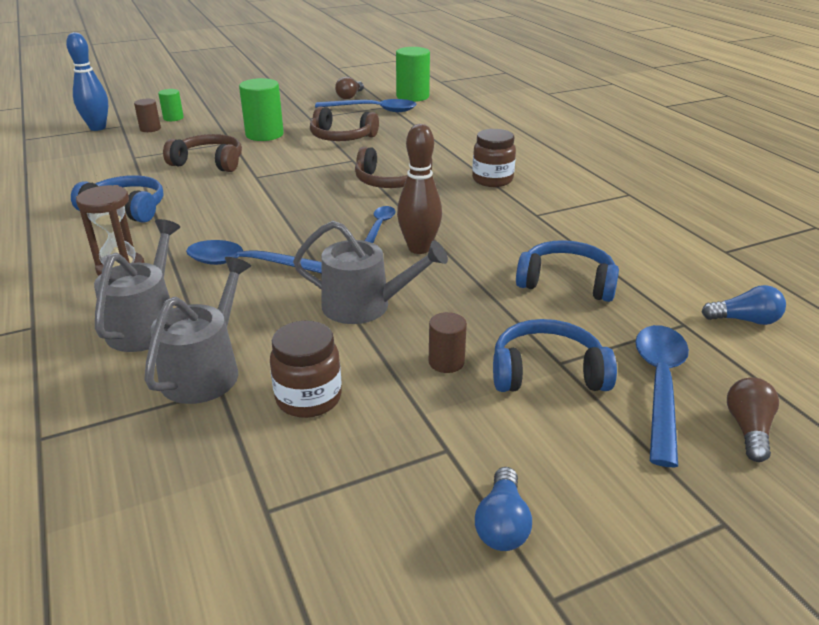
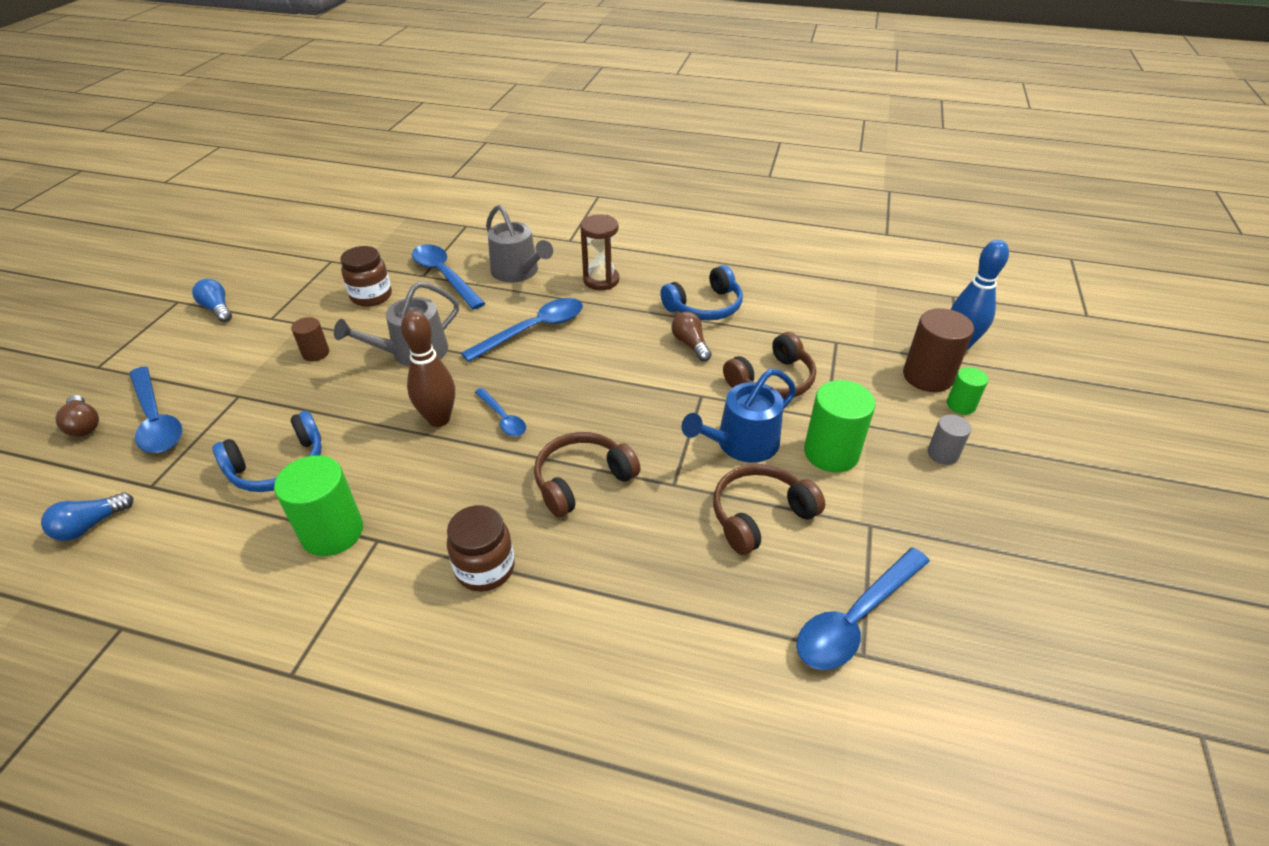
camera: 130 degrees right, 10 degrees up
(150, 129) = (927, 376): brown cylinder -> brown cylinder, size x1.81
(205, 371) = (444, 276): grey watering can -> blue spoon
(228, 115) = (942, 454): none -> grey cylinder
(289, 154) = (742, 444): none -> blue watering can
(350, 96) = (956, 632): brown light bulb -> brown light bulb (690, 344)
(412, 96) = (897, 729): green cylinder -> green cylinder (332, 532)
(547, 372) = (243, 384): blue headphones -> none

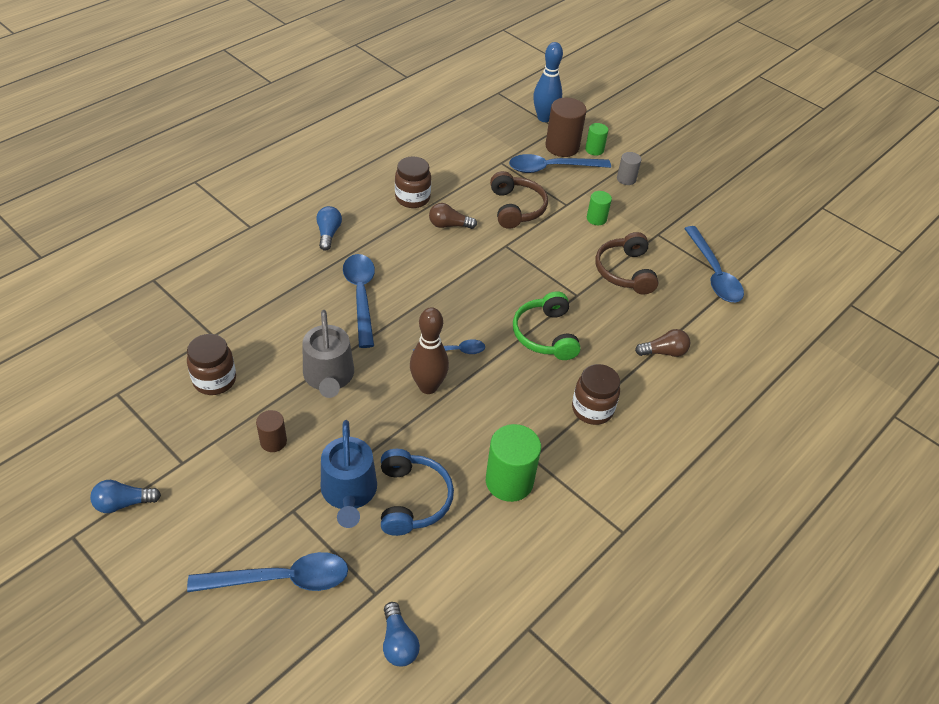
camera: 65 degrees left, 5 degrees up
(84, 425) = (243, 641): brown light bulb -> brown light bulb (664, 352)
(444, 276) = (228, 322): blue spoon -> blue spoon (551, 168)
(518, 272) = (268, 274): grey watering can -> none
(582, 480) = (545, 335): brown headphones -> green headphones
(601, 280) = (328, 234): brown hourglass -> blue light bulb
(705, 307) = (412, 198): blue headphones -> brown jar
(742, 444) = (563, 250): blue watering can -> blue watering can (349, 492)
(831, 453) = (596, 218): green cylinder -> green cylinder, size x0.55

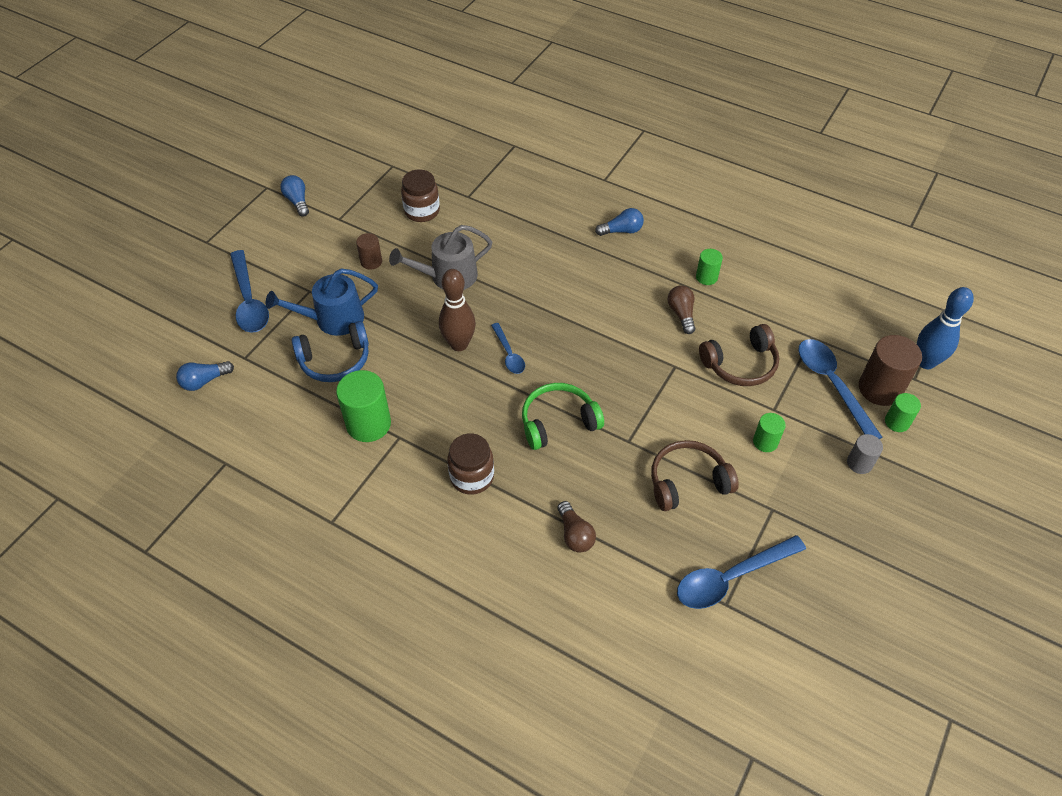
camera: 80 degrees right, 5 degrees up
(361, 296) = (551, 273): blue spoon -> none
(412, 198) = (706, 277): brown jar -> green cylinder

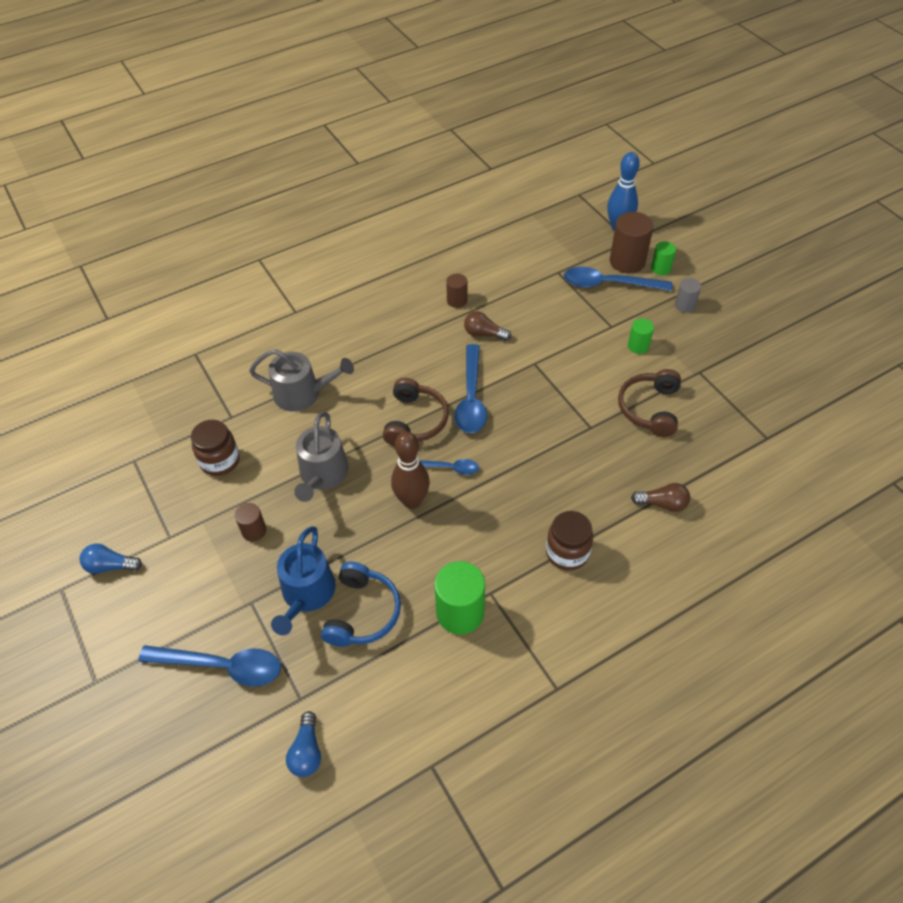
camera: 60 degrees left, 0 degrees up
(520, 226) = (302, 394): none -> grey watering can
(558, 422) = (544, 465): green headphones -> none
(622, 231) = (365, 328): blue light bulb -> none
(706, 277) = (457, 301): green cylinder -> brown cylinder
(731, 578) = (746, 424): blue spoon -> blue spoon (471, 398)
(740, 364) = (558, 324): brown headphones -> brown headphones (415, 421)

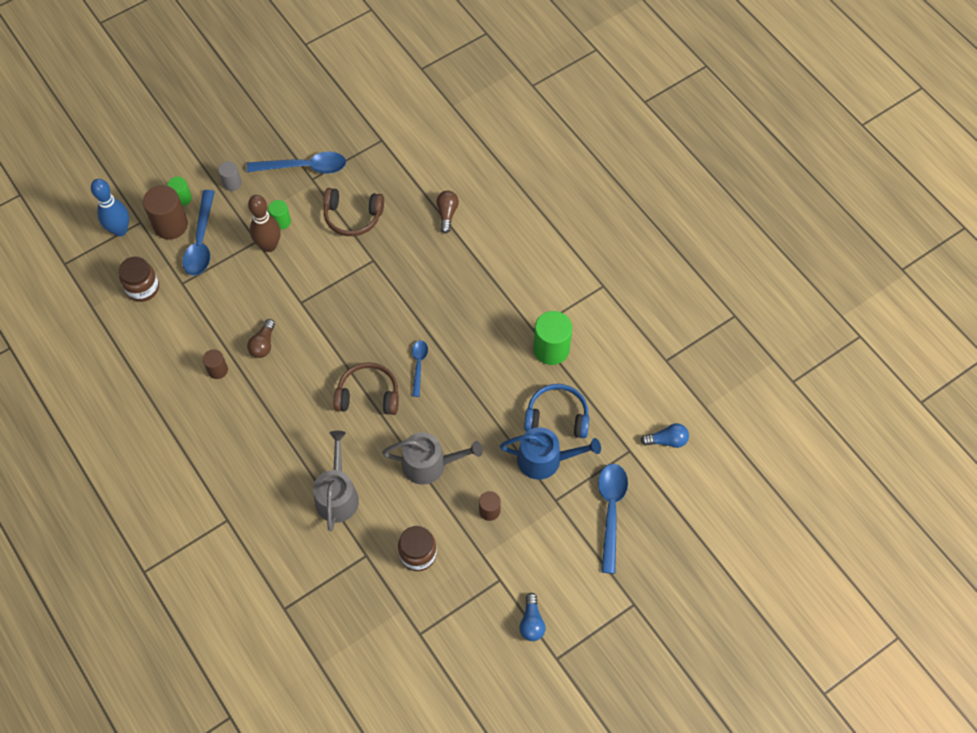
camera: 95 degrees left, 10 degrees up
(412, 501) = (453, 390): brown bowling pin -> brown bowling pin (269, 245)
(471, 398) = (342, 351): blue spoon -> blue spoon (304, 167)
(567, 553) = (495, 278): brown jar -> brown jar (143, 288)

